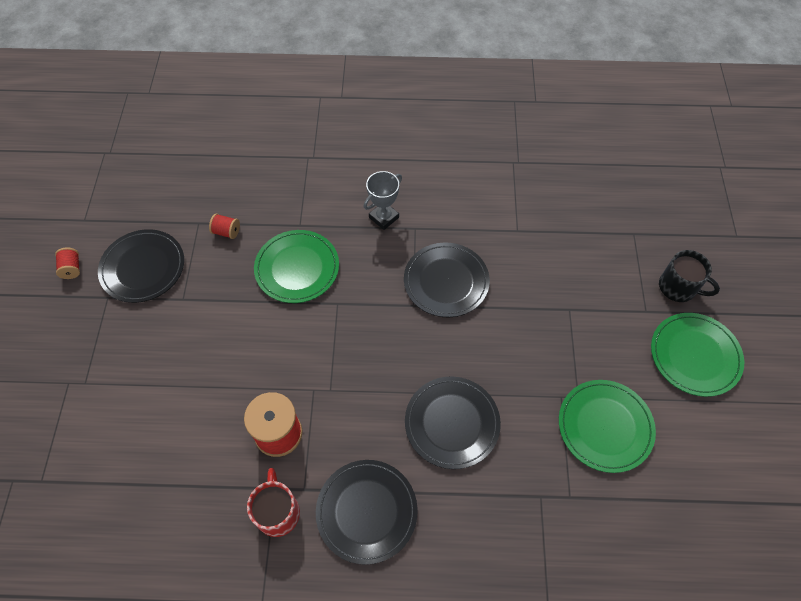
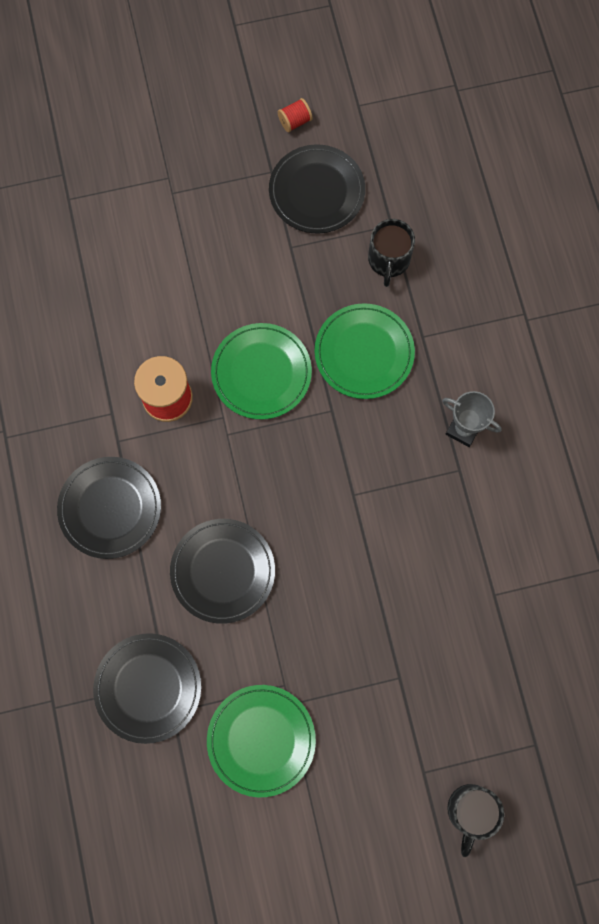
camera: 75 degrees right, 15 degrees up
(226, 232) = (388, 260): red spool -> black mug
(278, 512) = (90, 424): red mug -> none
(446, 281) = (395, 524): black plate -> black plate (148, 688)
(695, 355) = (379, 838): green plate -> green plate (261, 372)

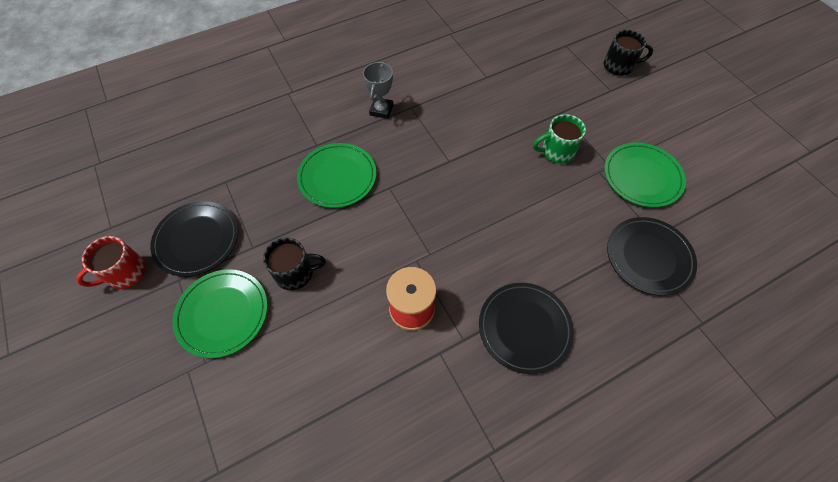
camera: 105 degrees left, 15 degrees down
(223, 571) = (539, 229): black plate -> none
(261, 372) = (370, 242): green plate -> green plate (222, 313)
(295, 121) = (125, 273): red spool -> red mug
(332, 641) = (556, 151): none -> green mug
(388, 260) = (256, 177): black mug -> black mug (295, 273)

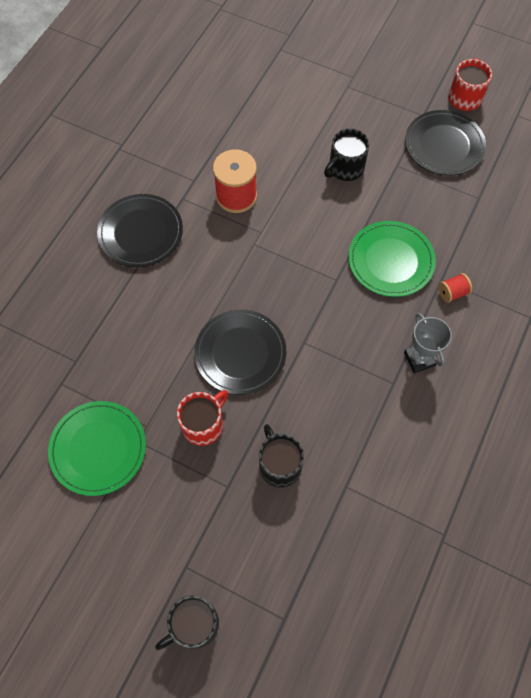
camera: 145 degrees right, 5 degrees up
(222, 313) = (368, 115): green plate -> none
(319, 133) = (452, 293): none -> red spool
(519, 106) = (279, 464): none -> black mug
(556, 151) = (203, 424): green mug -> red mug
(649, 257) = (60, 356): black plate -> black plate (240, 353)

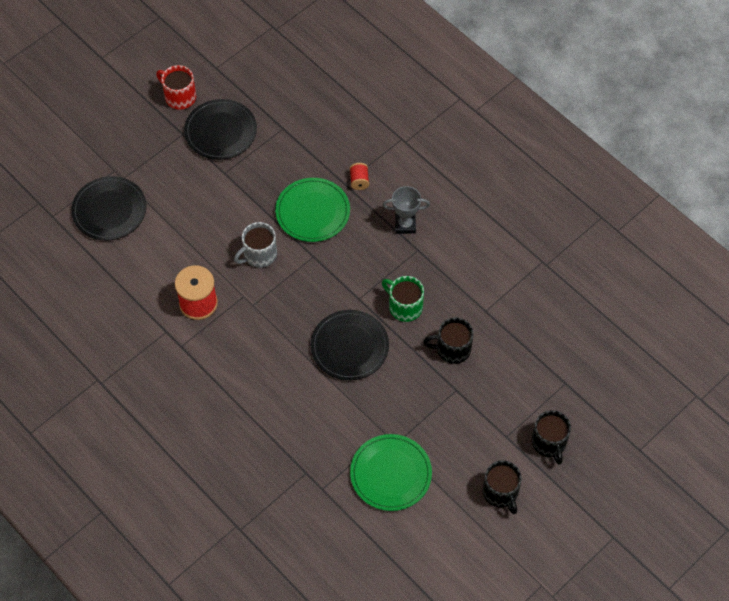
camera: 70 degrees left, 5 degrees down
(141, 232) = (201, 389): black plate -> black plate (109, 210)
(203, 424) = (400, 391): red mug -> none
(313, 393) = (404, 306): none -> green mug
(315, 229) = (259, 254): none -> grey mug
(345, 168) = (209, 211): black mug -> black mug (501, 492)

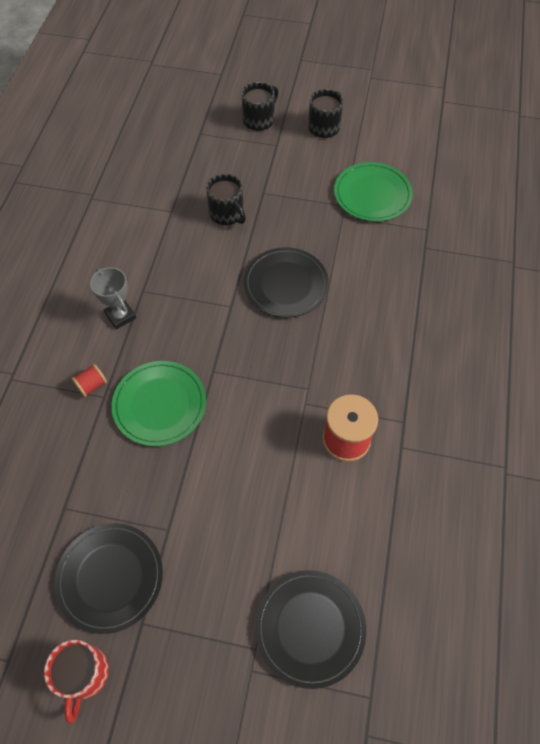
camera: 125 degrees left, 0 degrees up
(259, 254) = (247, 421): grey mug -> none
(404, 306) = (212, 268): green mug -> none

